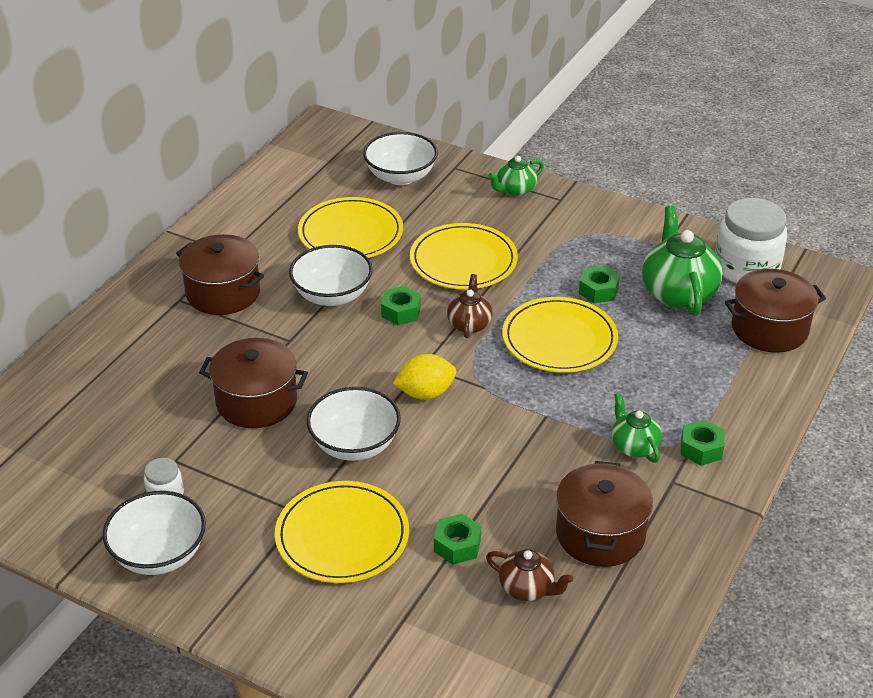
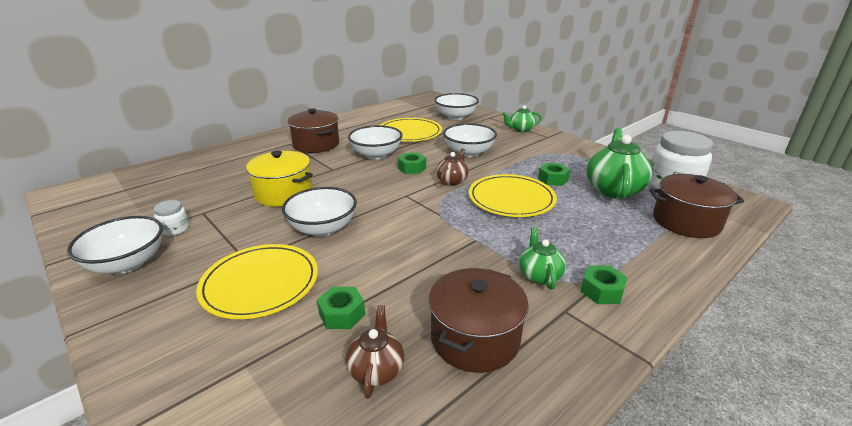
camera: 20 degrees right, 10 degrees down
(256, 401) = (284, 193): brown pot -> yellow pot
(425, 393) = (395, 210): yellow lemon -> none
(463, 260) = (468, 152): yellow plate -> white bowl
(527, 588) = (376, 370): brown teapot -> brown teapot turned 135 degrees counterclockwise

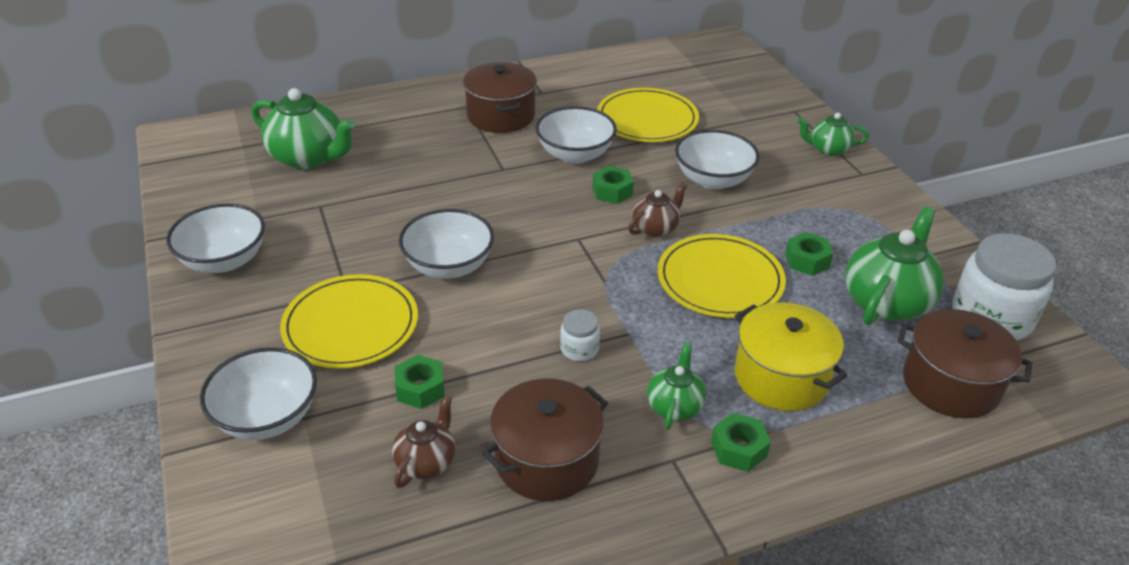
camera: 20 degrees right, 10 degrees up
(175, 229) = (283, 224): white jar -> white jar (579, 349)
(183, 187) = (308, 157): none -> green teapot
(284, 193) = (424, 197): yellow pot -> yellow pot (781, 377)
(455, 117) = (739, 98): white bowl -> white bowl (267, 417)

